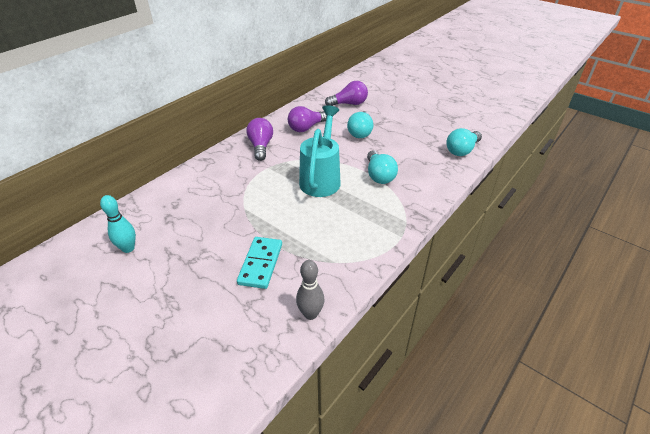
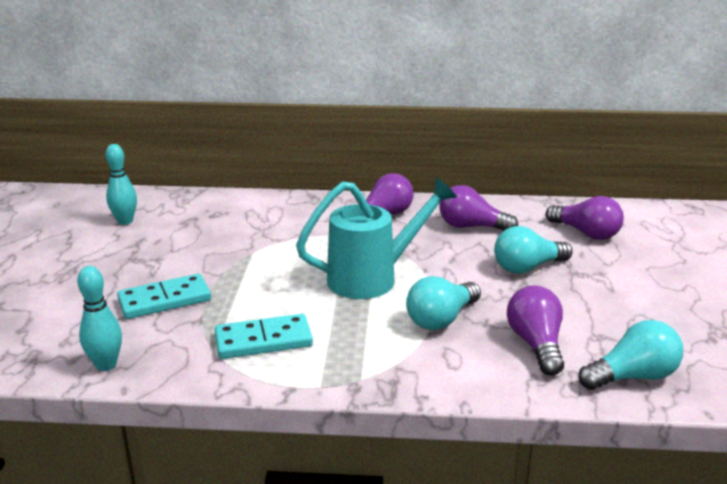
camera: 55 degrees right, 15 degrees down
(310, 314) = (106, 365): grey bowling pin -> turquoise bowling pin
(343, 240) = (263, 340): none -> turquoise domino
(421, 161) = (535, 344): none -> purple light bulb
(462, 150) = (632, 376): turquoise light bulb -> turquoise light bulb turned 150 degrees clockwise

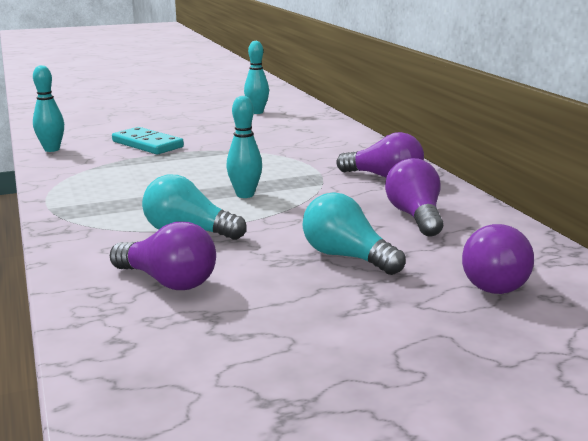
camera: 65 degrees right, 5 degrees down
(263, 340) = (107, 179): turquoise domino -> none
(373, 278) = (245, 195): turquoise watering can -> turquoise bowling pin
(535, 344) = (168, 281): purple light bulb -> purple light bulb turned 60 degrees clockwise
(632, 376) = (128, 344): turquoise light bulb -> none

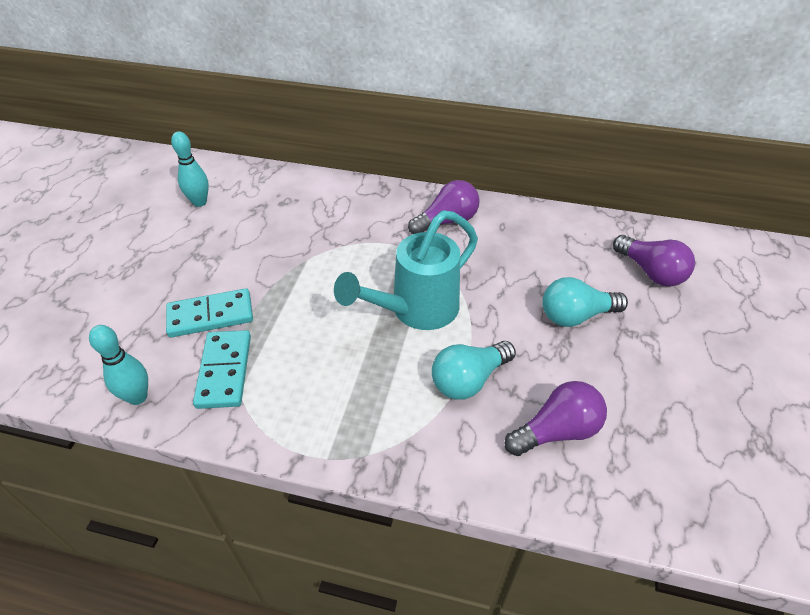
camera: 55 degrees left, 25 degrees up
(99, 161) = (224, 371): none -> turquoise domino
(245, 195) = (415, 311): turquoise bowling pin -> turquoise watering can
(415, 216) = (532, 248): purple light bulb -> none

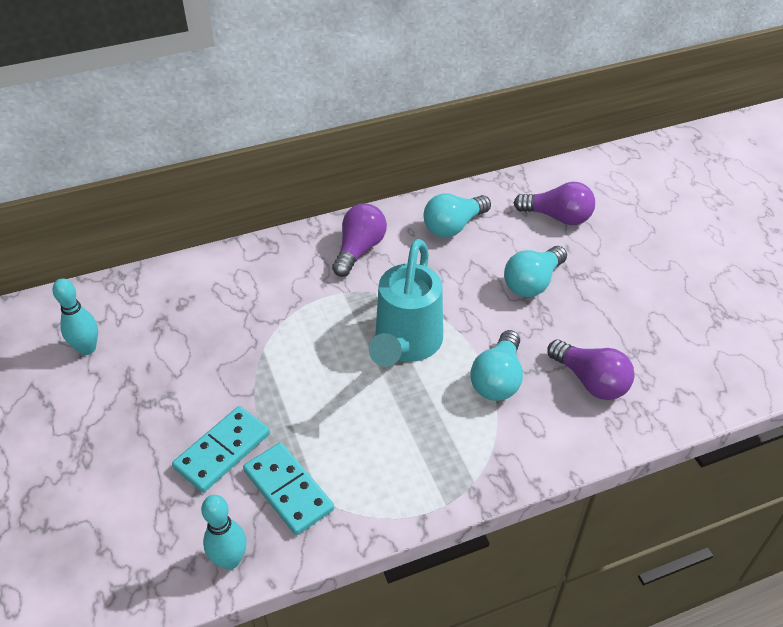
camera: 35 degrees left, 0 degrees up
(543, 238) = (453, 226): none -> turquoise light bulb
(557, 431) = (591, 381): purple light bulb -> purple light bulb turned 105 degrees clockwise

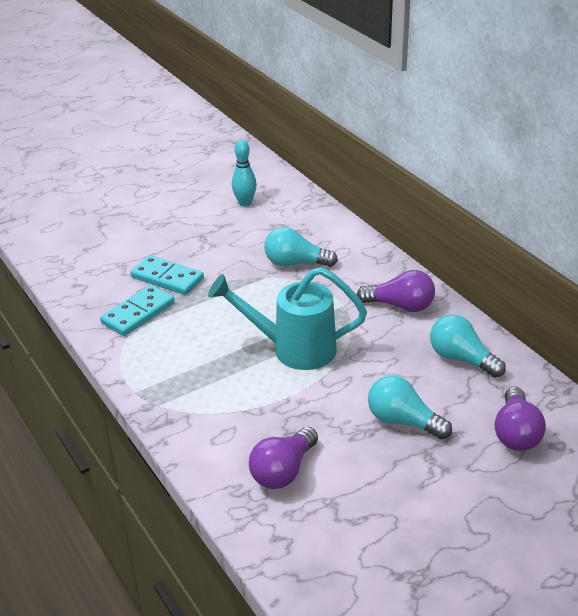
camera: 80 degrees right, 10 degrees down
(230, 560) = (81, 299): turquoise bowling pin -> none
(497, 379) = (269, 408): turquoise light bulb -> turquoise light bulb (295, 263)

